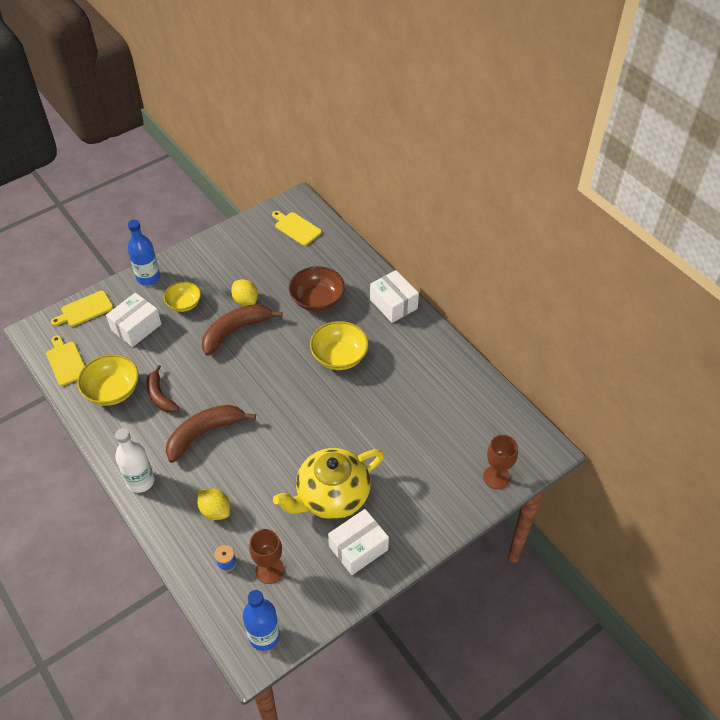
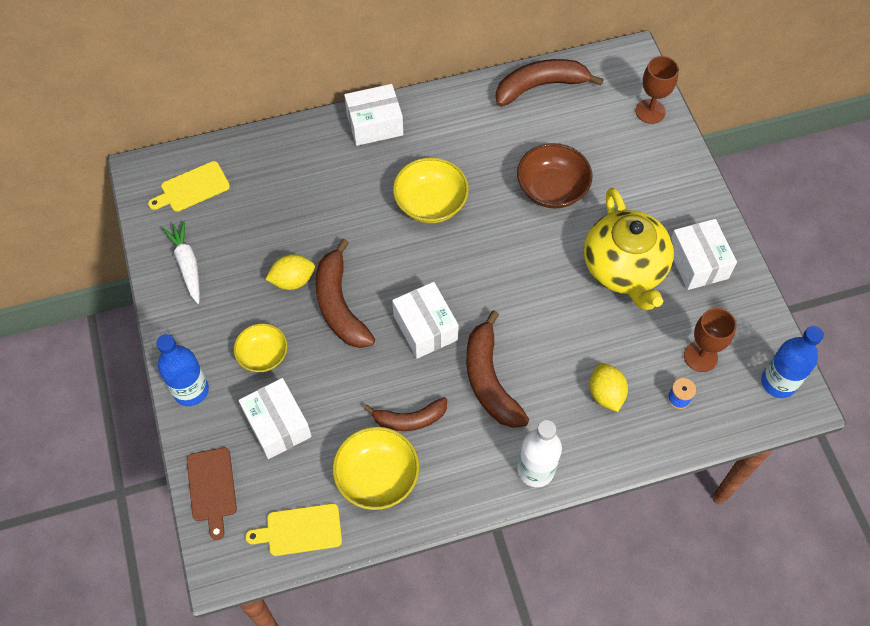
camera: 70 degrees left, 10 degrees up
(85, 310) = (212, 488): yellow cutting board -> brown cutting board
(215, 510) = (606, 394): yellow lemon -> yellow lemon turned 75 degrees counterclockwise
(234, 383) = (425, 328): none -> white box
(237, 245) = (187, 265): none -> white carrot
(317, 300) = (330, 200): brown bowl -> brown bowl (552, 189)
(482, 394) = (540, 86): none -> brown banana

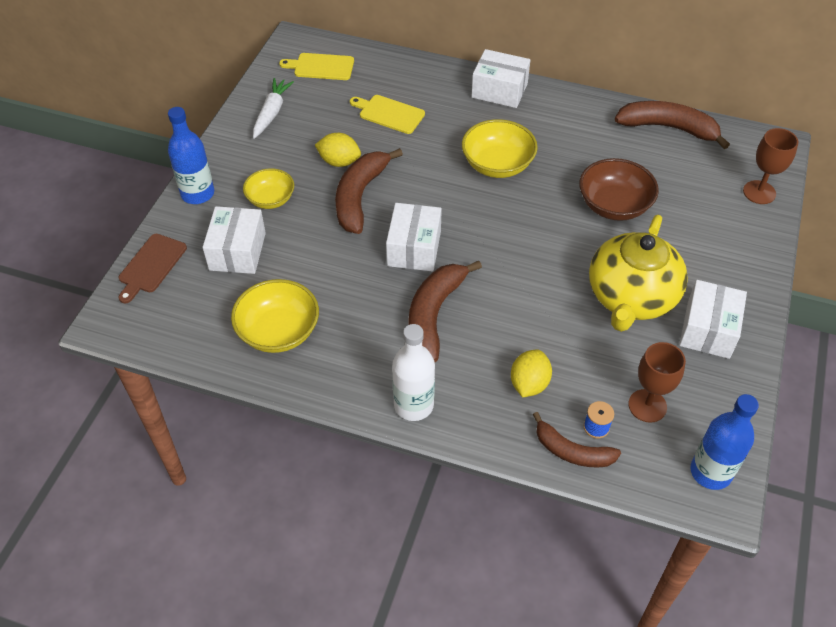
camera: 35 degrees right, 10 degrees down
(300, 530) = (186, 333): yellow cutting board -> yellow cutting board (389, 114)
(410, 419) = (342, 306): brown banana -> brown banana (572, 451)

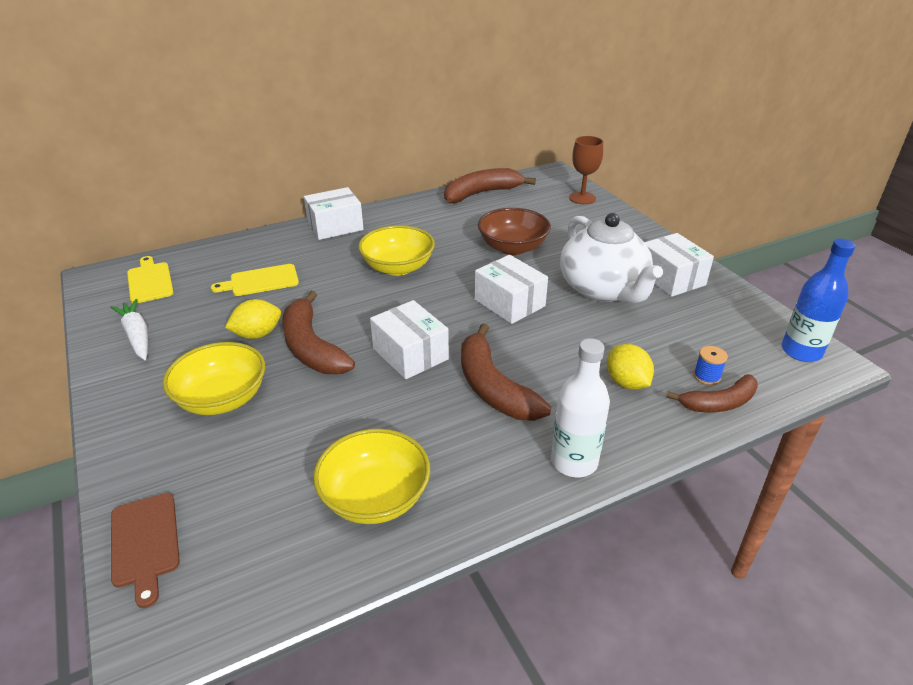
camera: 45 degrees left, 15 degrees down
(197, 194) = (127, 442): blue bottle -> none
(237, 251) = (240, 461): white box -> white box (509, 303)
(270, 199) = (222, 398): yellow bowl -> yellow bowl, size x1.51
(321, 67) = (149, 281): yellow cutting board -> yellow cutting board turned 105 degrees clockwise
(631, 298) = (603, 289): yellow teapot -> white teapot
(647, 406) = (711, 341): brown goblet -> none

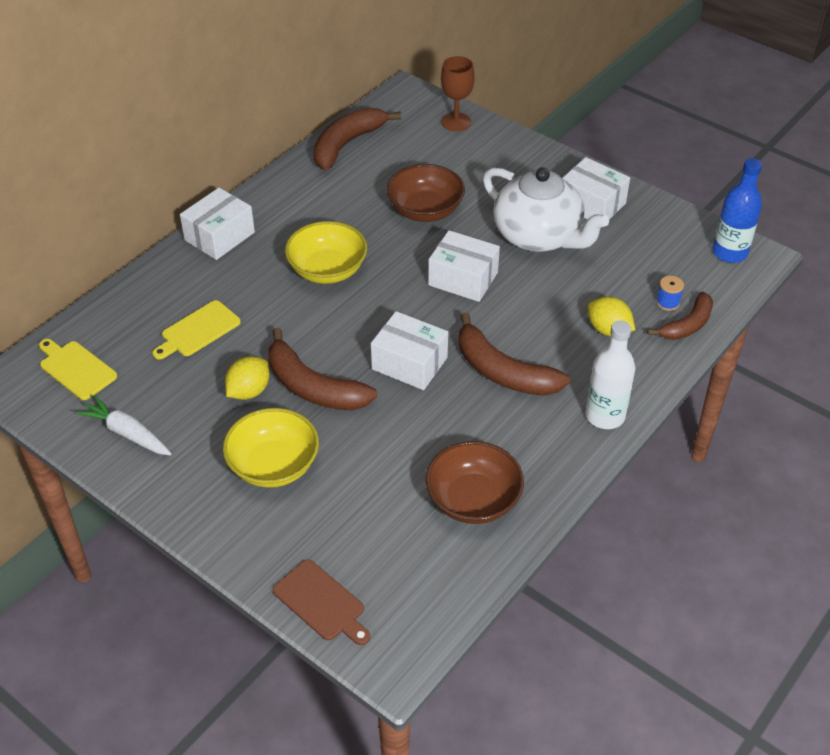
camera: 25 degrees left, 10 degrees up
(375, 497) = (473, 500): yellow bowl -> brown bowl

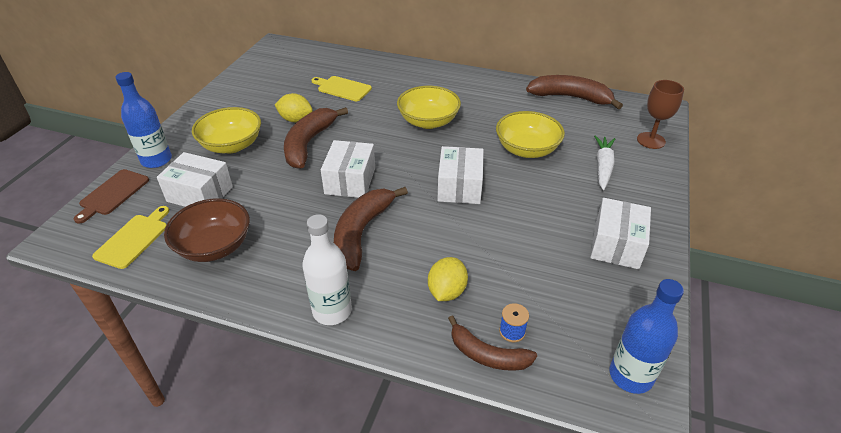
camera: 70 degrees right, 5 degrees down
(76, 369) = (293, 59): yellow cutting board -> yellow cutting board (133, 239)
(127, 433) = (247, 88): white carrot -> white carrot (603, 167)
(219, 236) = (433, 74): white box -> white box (200, 194)
(265, 551) = (156, 160): none -> blue bottle
(425, 210) = (527, 149): brown bowl -> yellow bowl
(539, 236) = (543, 219): white teapot -> none

